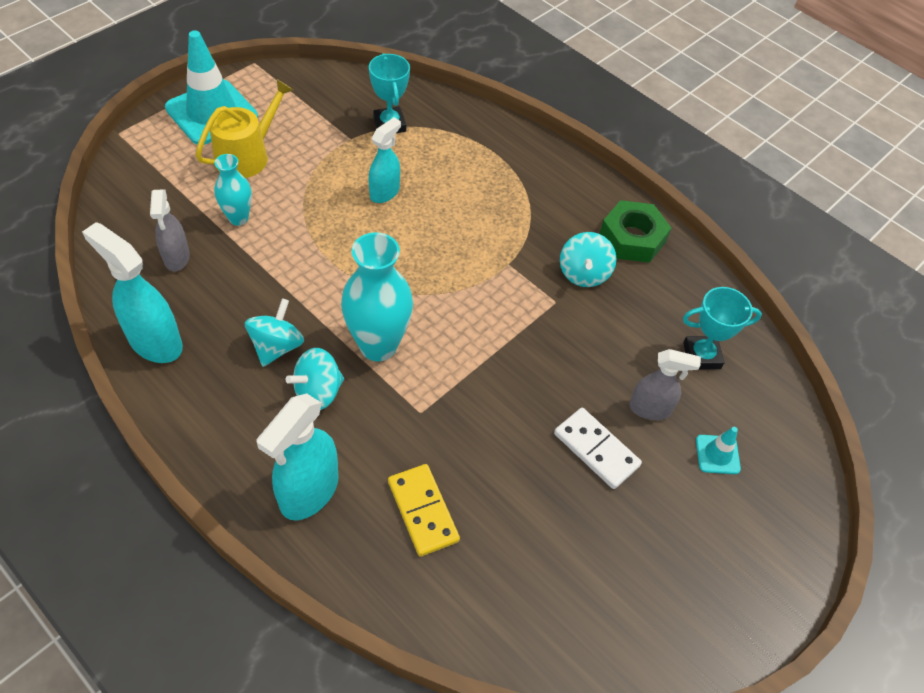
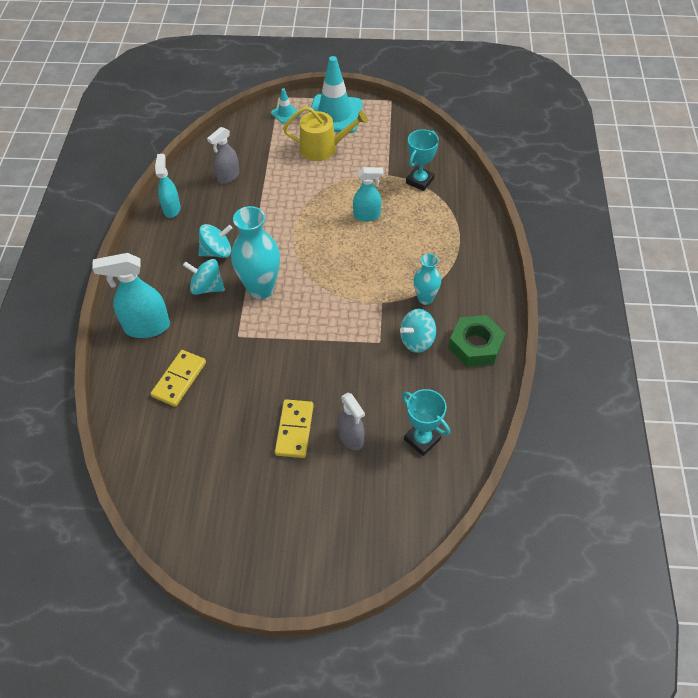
camera: 55 degrees right, 0 degrees up
(155, 342) = (172, 209): turquoise spray bottle -> turquoise spray bottle, size x0.64
(238, 218) = (279, 177): turquoise vase -> turquoise vase (425, 298)
(596, 450) = (294, 430): white domino -> yellow domino
(717, 454) = (354, 493): turquoise traffic cone -> turquoise traffic cone (285, 113)

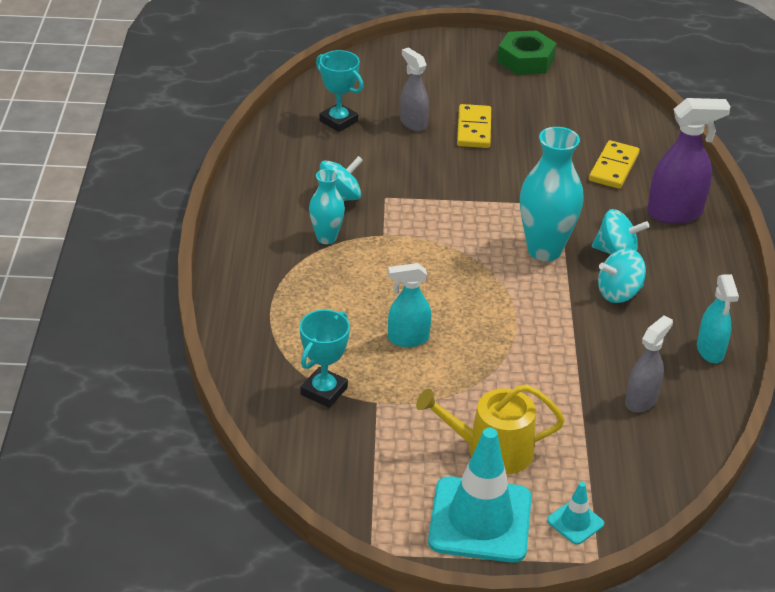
camera: 175 degrees right, 15 degrees down
(146, 327) = (675, 213): turquoise spray bottle -> purple spray bottle
(475, 345) = (268, 192): green nut -> green nut (525, 60)

